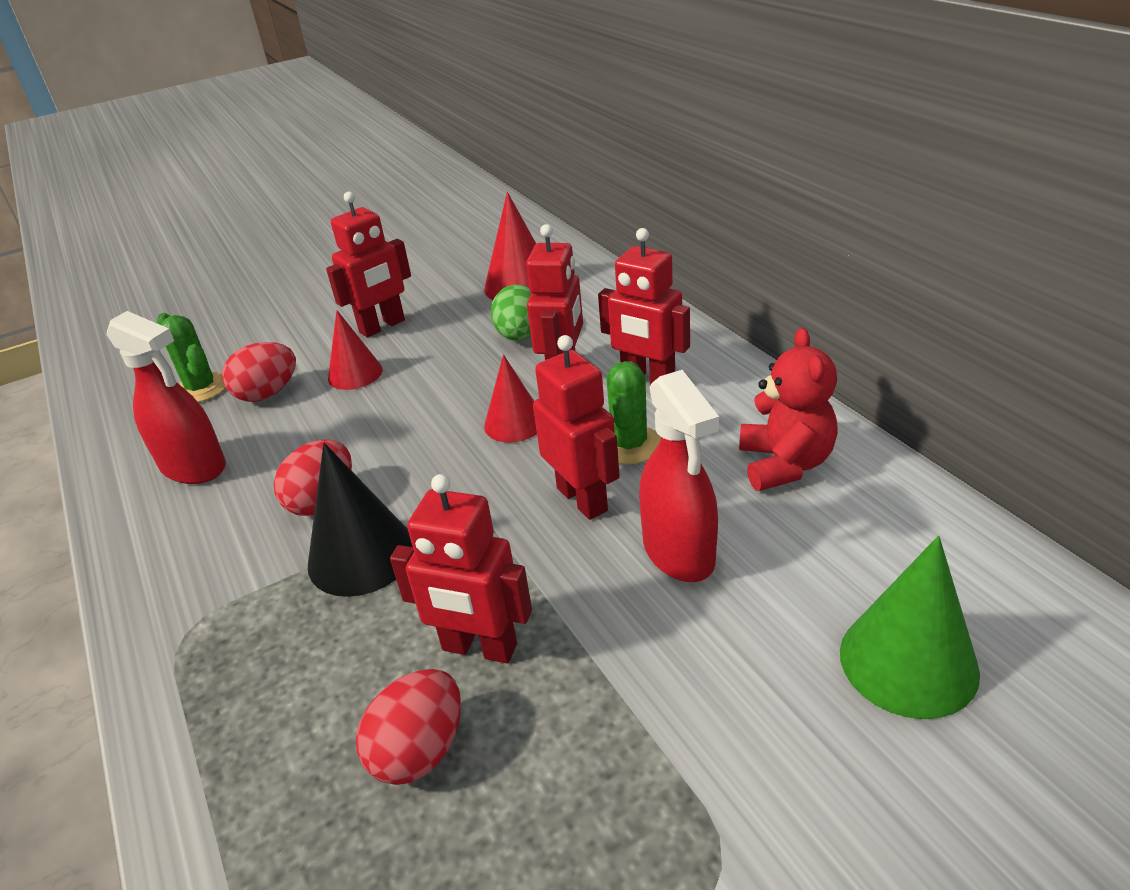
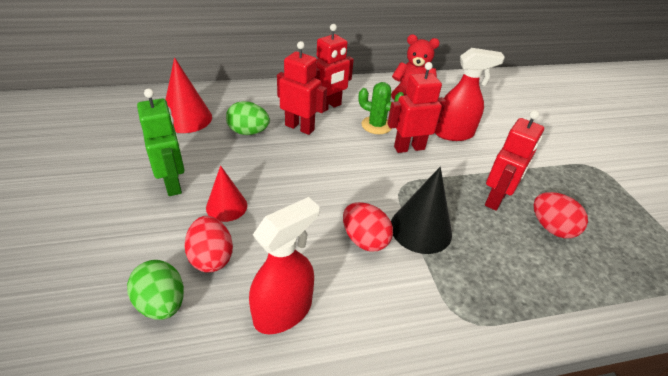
camera: 80 degrees left, 5 degrees up
(201, 388) = (162, 303): green cactus -> green egg
(382, 326) = (173, 184): red robot -> green robot
(514, 423) = (335, 153): red cone -> none
(908, 662) = (517, 108): green cone -> none

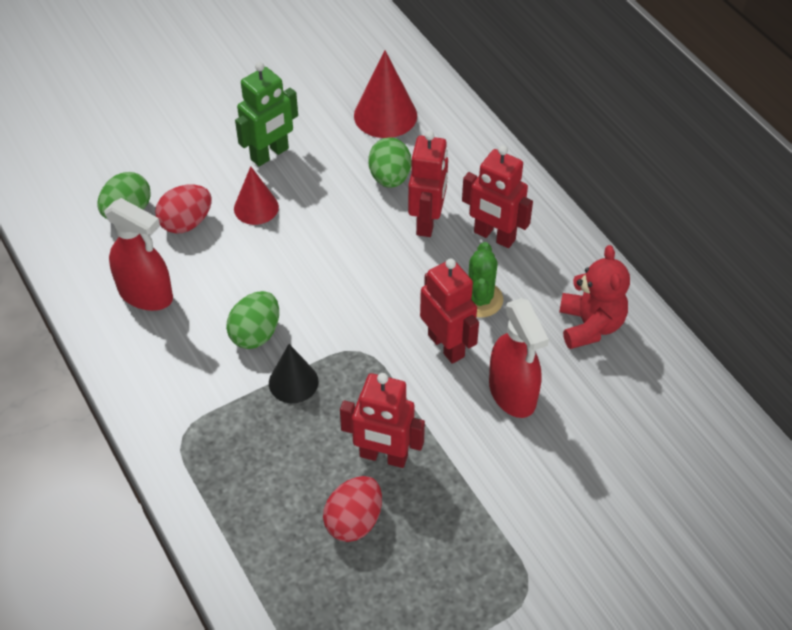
camera: 75 degrees right, 10 degrees up
(364, 240) = (255, 334): red egg -> green egg
(421, 229) = (293, 382): black cone -> black cone, size x0.66

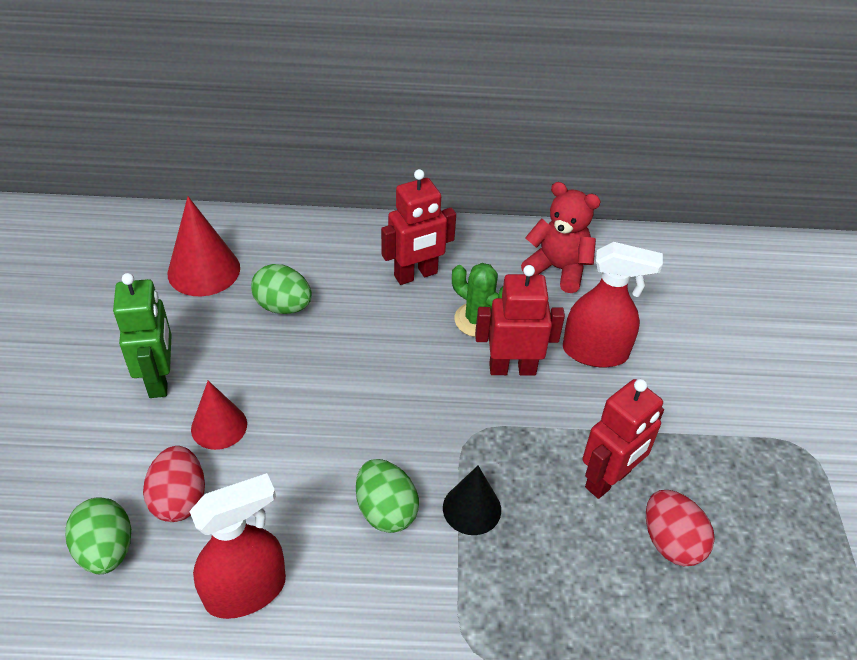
camera: 60 degrees left, 5 degrees down
(427, 221) = (360, 308): red robot -> none

